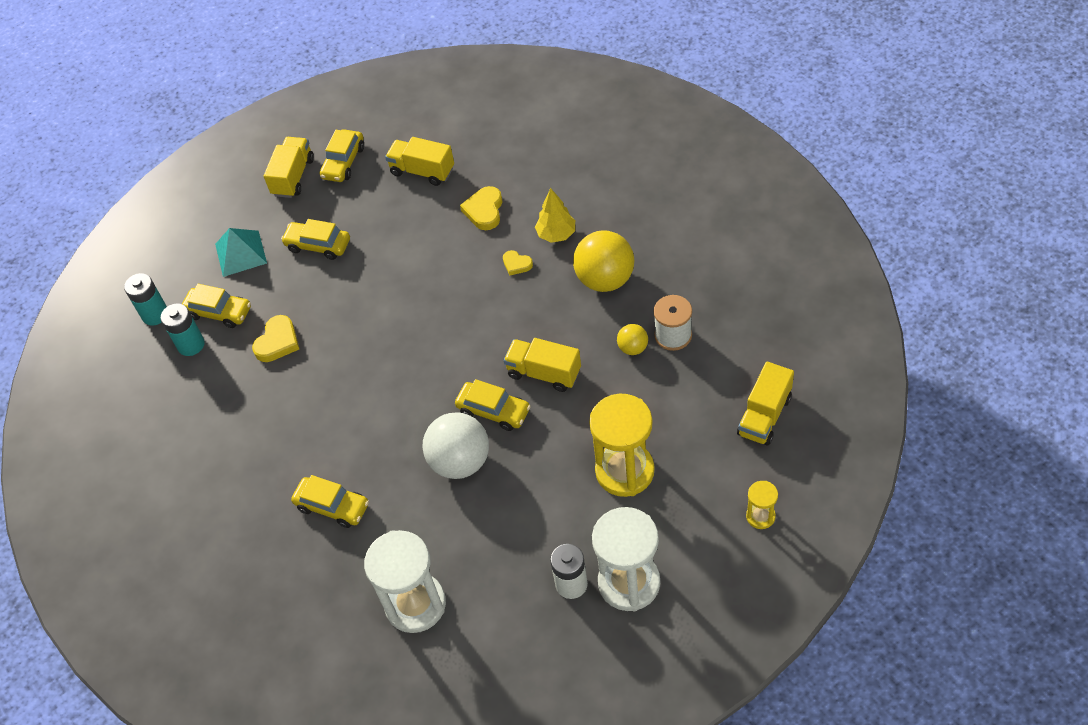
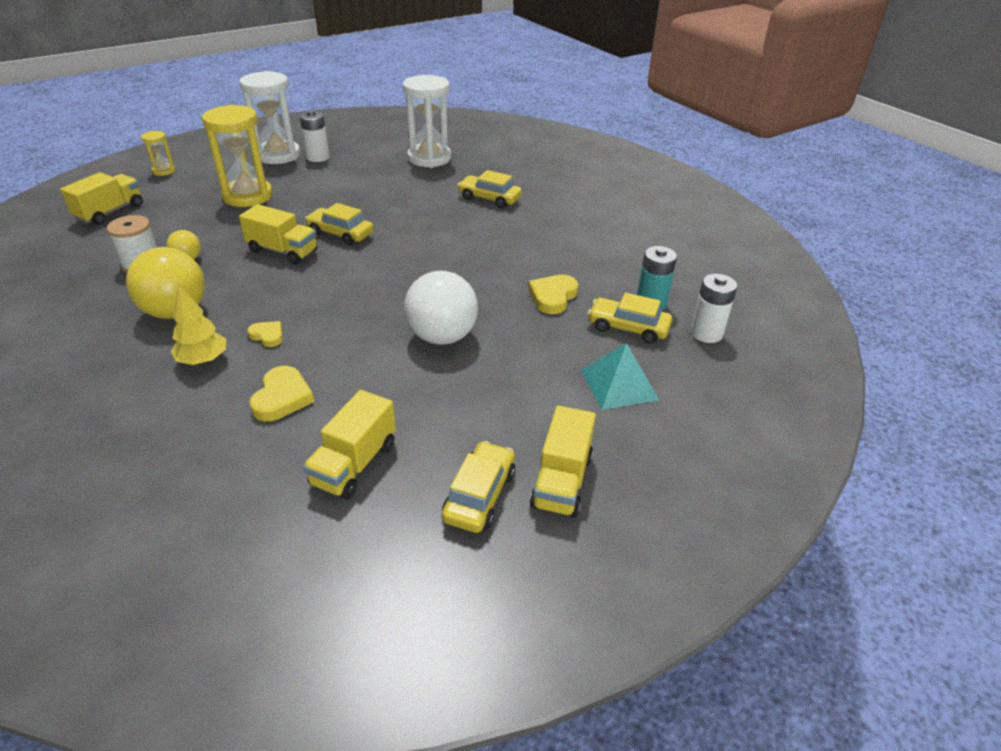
camera: 175 degrees right, 15 degrees down
(155, 314) = (706, 333): turquoise battery -> white battery
(318, 245) = (514, 382): yellow car -> none
(422, 171) = (354, 464): yellow truck -> yellow truck turned 90 degrees clockwise
(460, 461) = (379, 210): white ball -> white ball (442, 336)

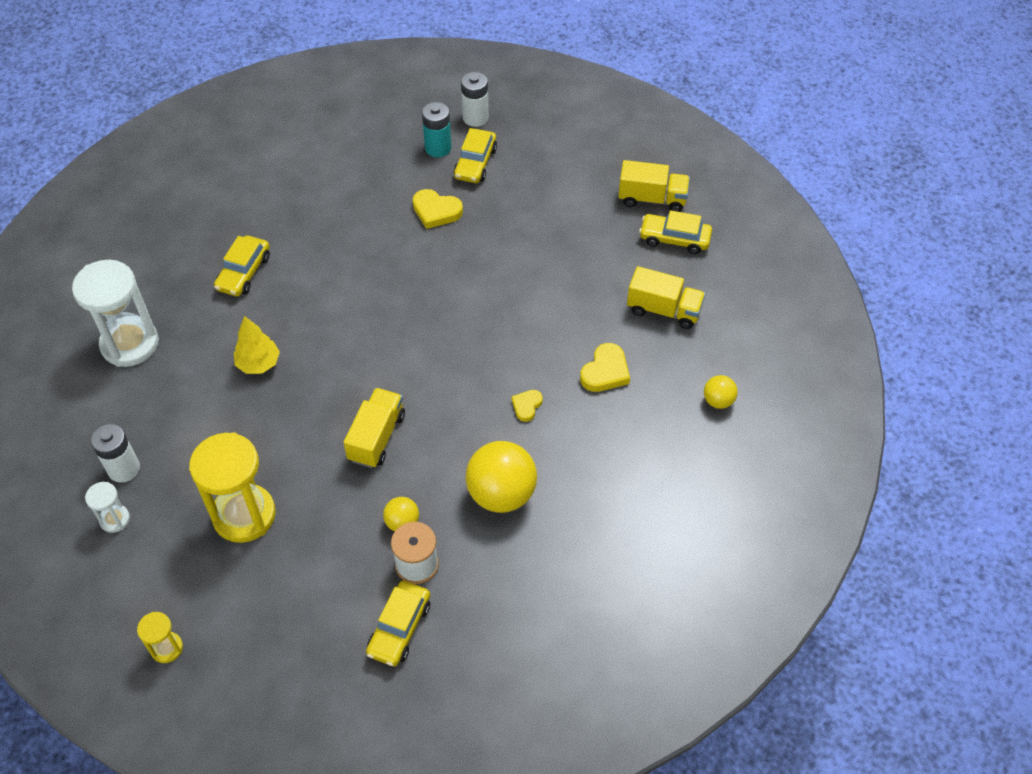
camera: 95 degrees left, 15 degrees up
(110, 212) = (295, 659): yellow truck -> none
(182, 497) = (718, 401): none -> yellow ball
(203, 360) = (569, 443): yellow tree -> yellow tree (258, 364)
(278, 155) = (115, 519): white hourglass -> white hourglass, size x0.48
(282, 398) = (605, 371): yellow heart -> yellow heart turned 120 degrees clockwise
(340, 234) = (334, 394): yellow car -> yellow car (399, 628)
(442, 336) = (507, 281): white ball -> none
(619, 384) = (548, 170): turquoise pyramid -> none

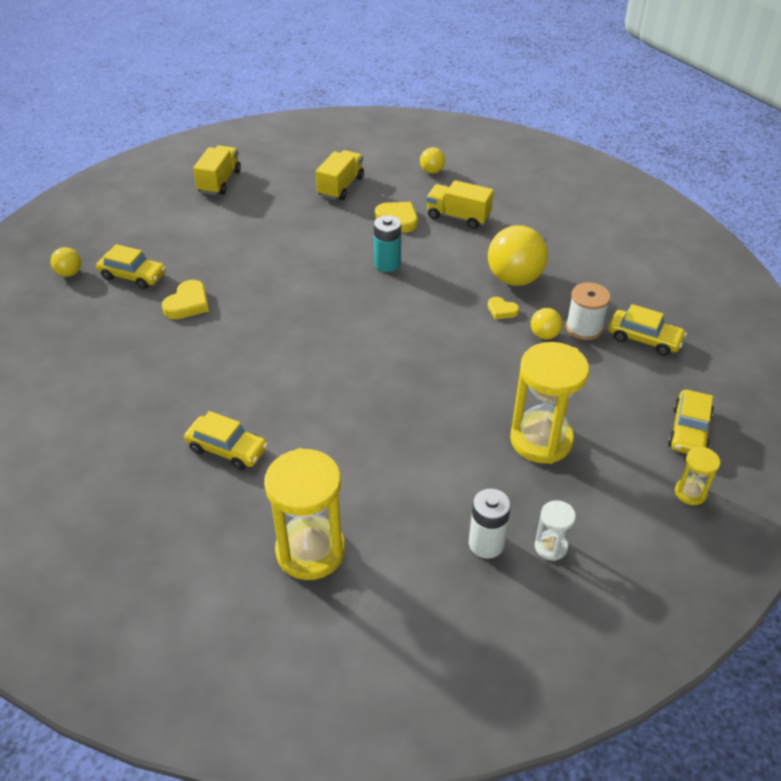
camera: 85 degrees left, 10 degrees down
(130, 344) = (310, 551): white hourglass -> yellow hourglass
(258, 364) = (357, 434): yellow tree -> none
(377, 437) = (455, 349): yellow truck -> yellow truck (458, 217)
(438, 148) = (100, 299): turquoise battery -> turquoise battery (387, 264)
(475, 118) = (69, 273): white battery -> yellow ball
(527, 406) = (428, 261): yellow heart -> yellow heart (501, 310)
(674, 239) = (268, 175): yellow car -> yellow car (689, 431)

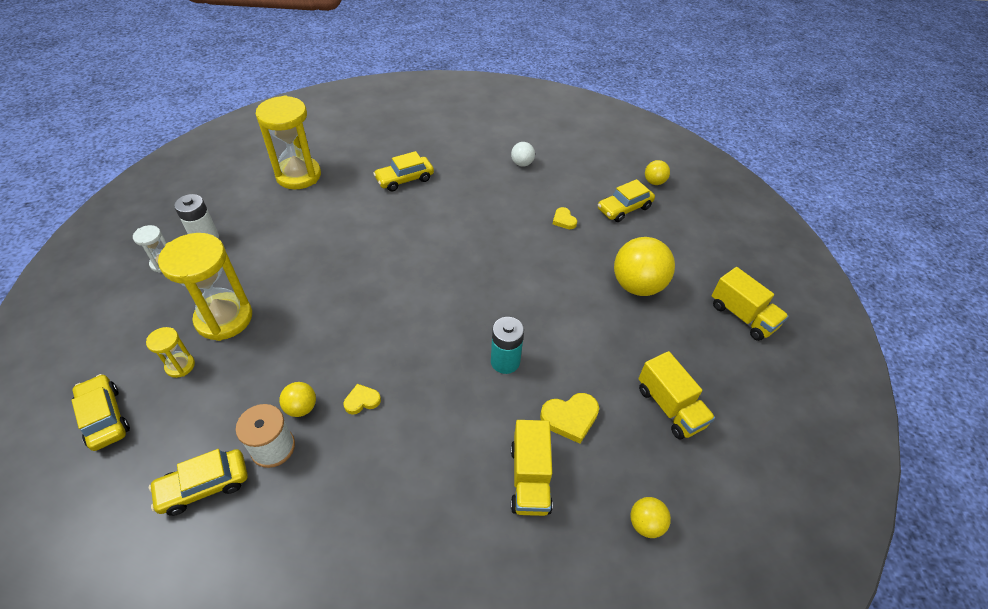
camera: 125 degrees right, 5 degrees up
(113, 373) = (522, 164): none -> white ball
(188, 304) = (564, 220): yellow heart -> yellow heart, size x0.62
(458, 217) = (530, 478): yellow truck -> yellow truck turned 120 degrees clockwise
(514, 279) = (388, 447): yellow ball -> yellow ball (637, 285)
(690, 493) = (79, 364): yellow hourglass -> yellow hourglass (180, 366)

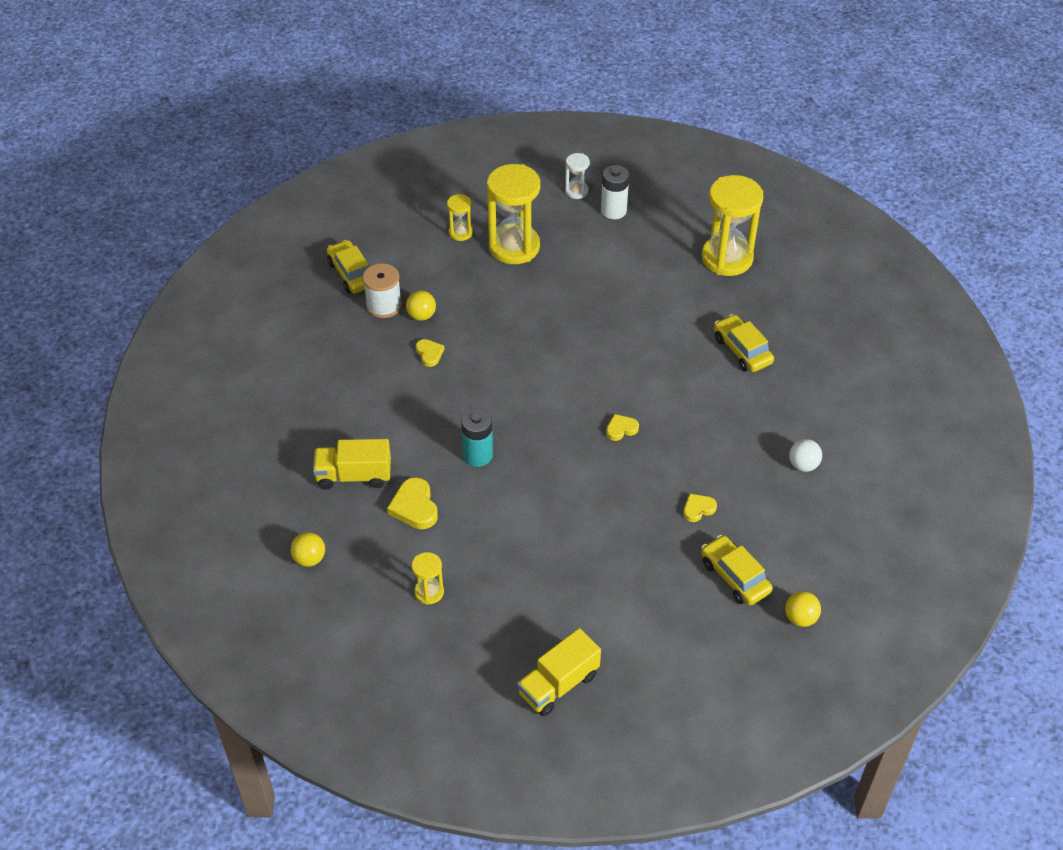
camera: 90 degrees right, 0 degrees up
(104, 417) = (410, 204): yellow car -> none
(480, 257) = (621, 429): none -> yellow heart
(637, 285) = (595, 579): yellow ball -> none
(670, 407) = (429, 592): yellow truck -> yellow hourglass

